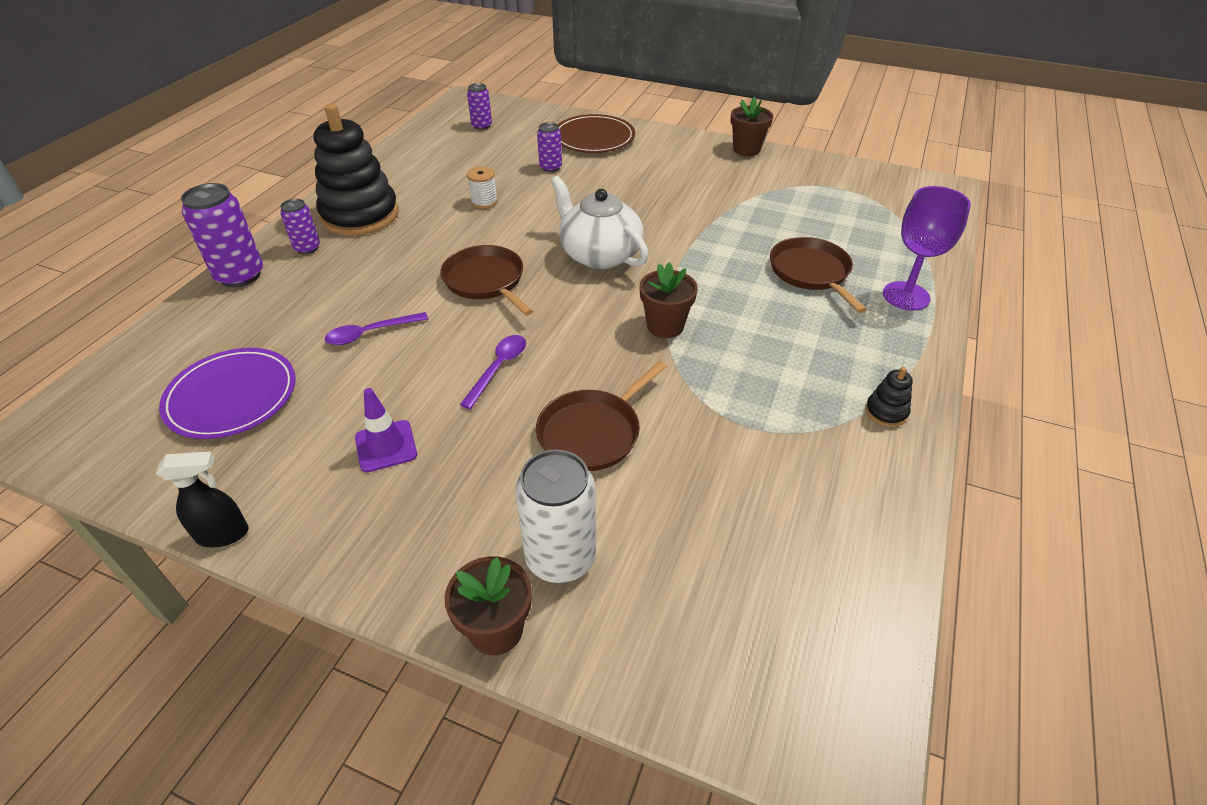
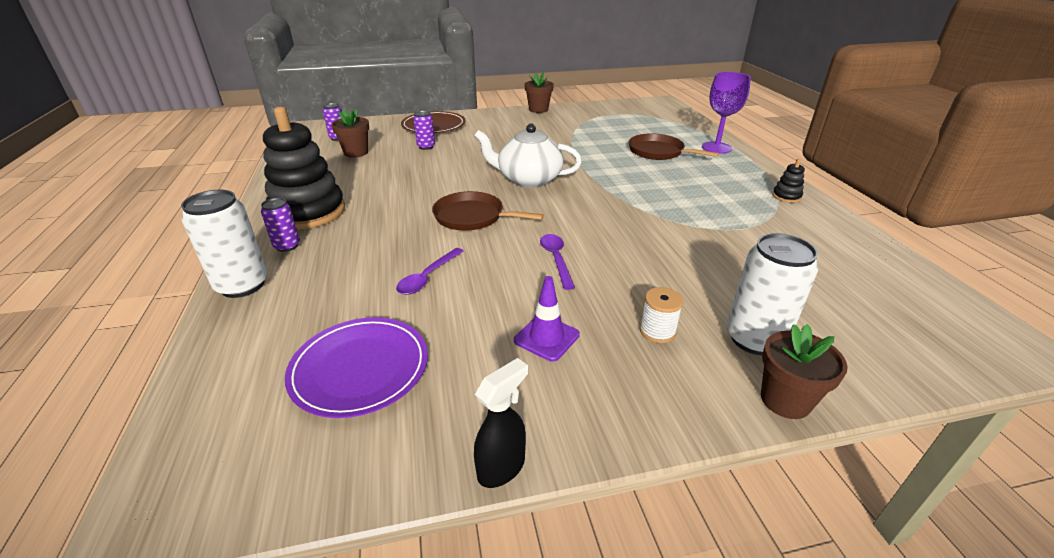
camera: 35 degrees left, 10 degrees down
(240, 275) = (242, 285): purple can -> white can
(484, 202) = (404, 176): white spool -> white spool (657, 331)
(592, 432) = (667, 267): brown pan -> none
(665, 326) = (623, 200): brown flower pot -> brown flower pot (356, 153)

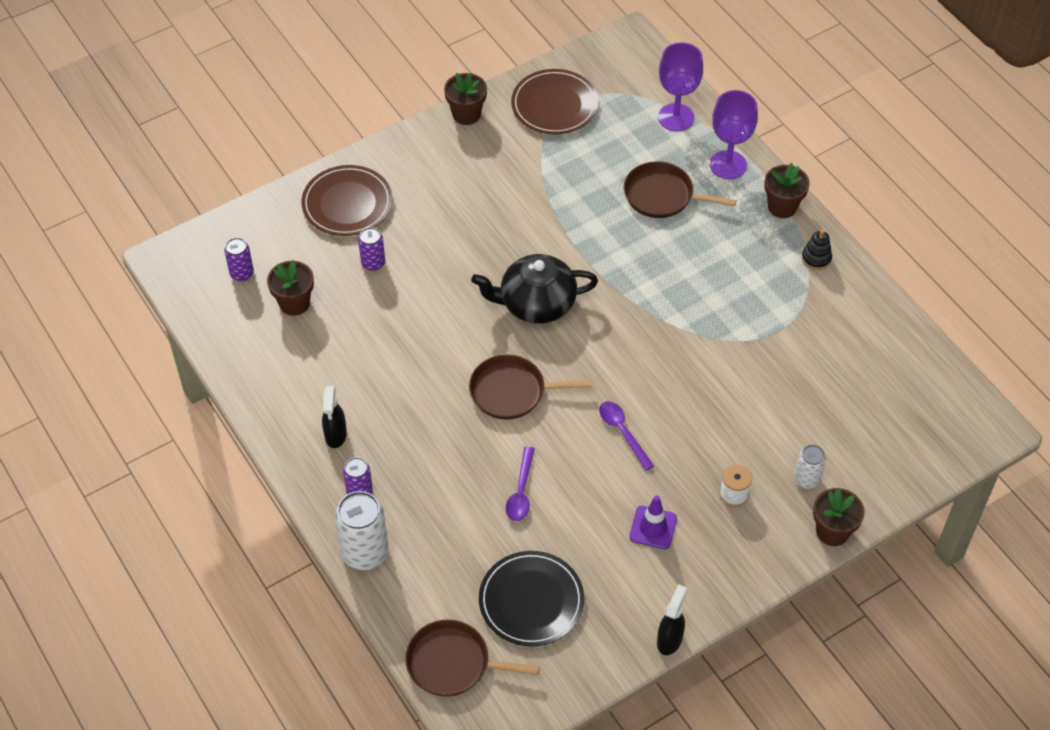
camera: 20 degrees left, 20 degrees up
(212, 406) = (452, 663): none -> brown pan
(308, 212) = (335, 435): black stacking toy -> black spray bottle
(360, 368) = (531, 601): purple plate -> black plate
(528, 179) = (536, 303): white teapot -> black teapot
(598, 113) = (554, 105): none -> brown plate
(682, 127) = (676, 117): none -> purple goblet
(754, 339) = (806, 479): white can -> white can, size x0.57
(758, 169) = (782, 206): none -> brown flower pot

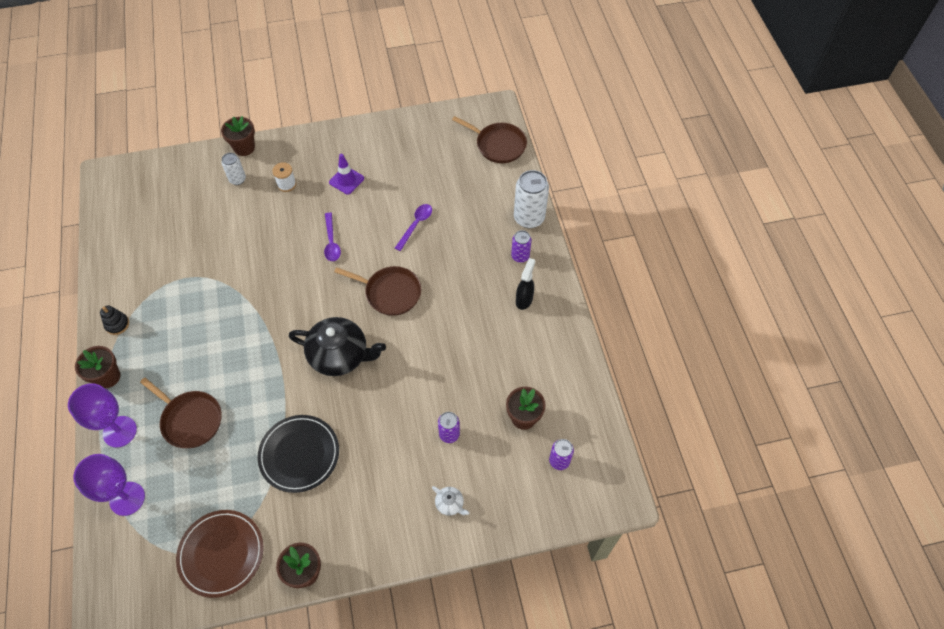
camera: 160 degrees left, 5 degrees up
(347, 203) = (450, 504): brown plate -> white teapot
(531, 601) = (439, 163): black plate -> black plate (299, 454)
(669, 640) = (371, 122): black spray bottle -> none

